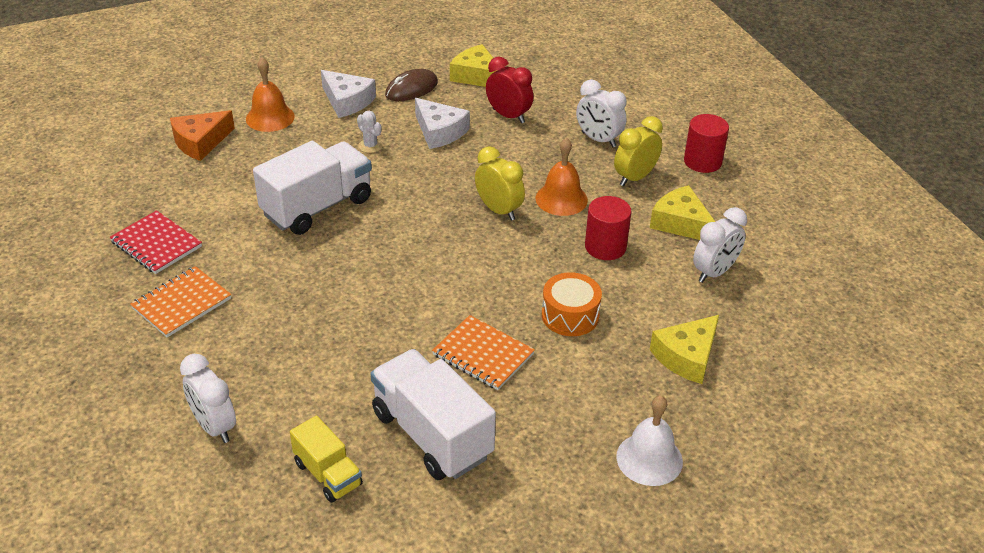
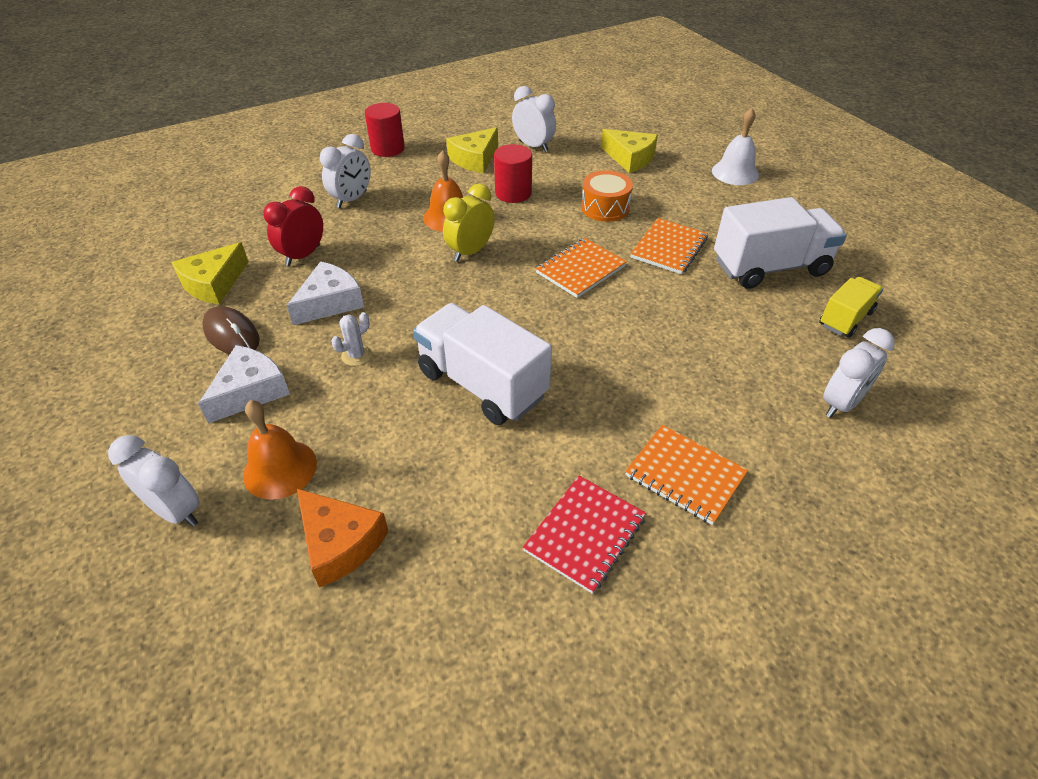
camera: 95 degrees left, 5 degrees up
(253, 83) = (176, 511): none -> white clock
(432, 434) = (770, 267): white truck -> white truck turned 150 degrees counterclockwise
(456, 281) = (580, 269): none -> orange notebook
(635, 178) = (413, 180): yellow clock -> none

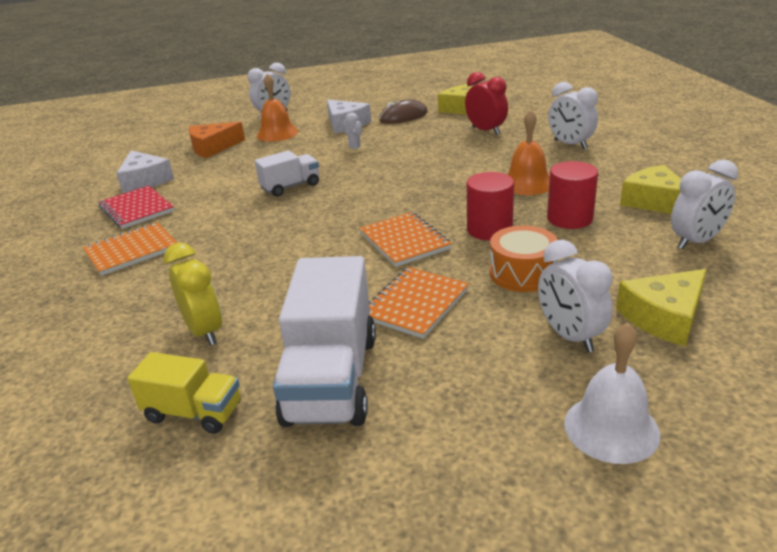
camera: 110 degrees right, 15 degrees down
(330, 302) = (420, 140): white cheese -> white cheese (145, 181)
(388, 148) = (678, 158): red cylinder -> red cylinder (489, 229)
(470, 252) = (462, 190): yellow clock -> yellow clock (204, 331)
(482, 384) = (290, 187): white truck -> white truck, size x0.56
(669, 248) = (415, 304): orange notebook -> orange notebook turned 75 degrees clockwise
(841, 403) = (99, 354): white clock -> white clock (570, 336)
(845, 319) = (194, 412): yellow truck -> yellow truck turned 45 degrees counterclockwise

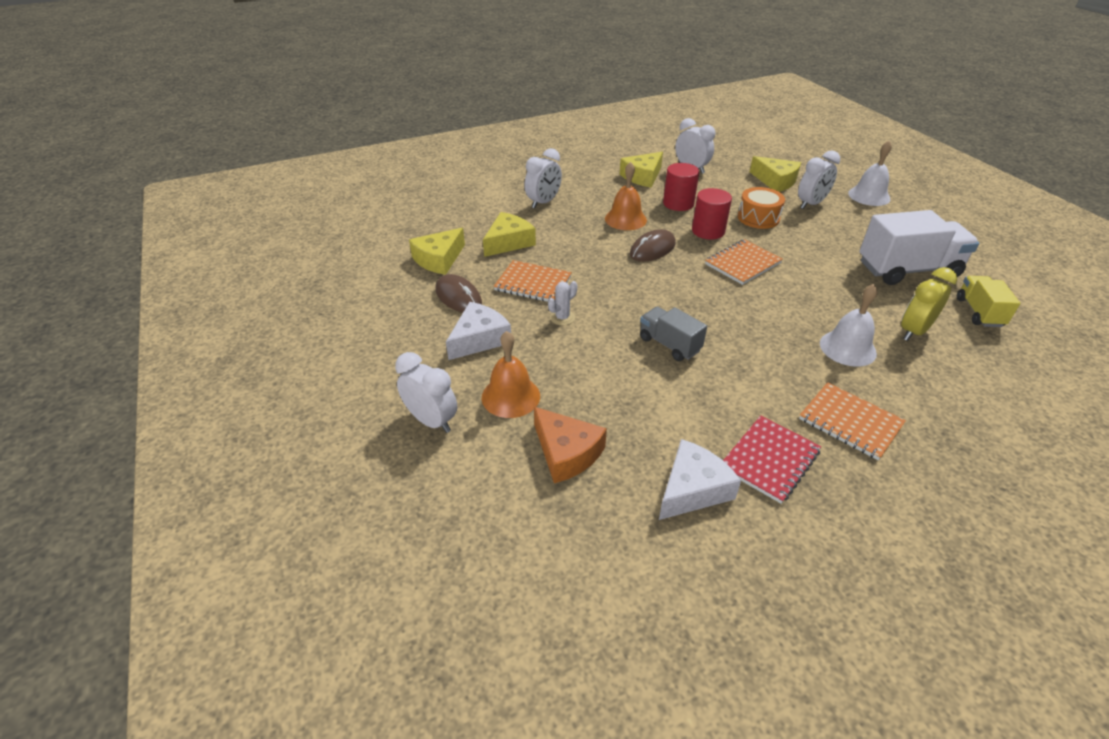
camera: 105 degrees left, 10 degrees up
(216, 275) = (847, 348): none -> white bell
(290, 187) = (669, 344): white truck -> grey truck
(415, 304) = (817, 251): orange notebook -> orange notebook (533, 283)
(454, 192) = (652, 249): none -> brown mouse
(486, 131) = (508, 242): red clock -> yellow cheese

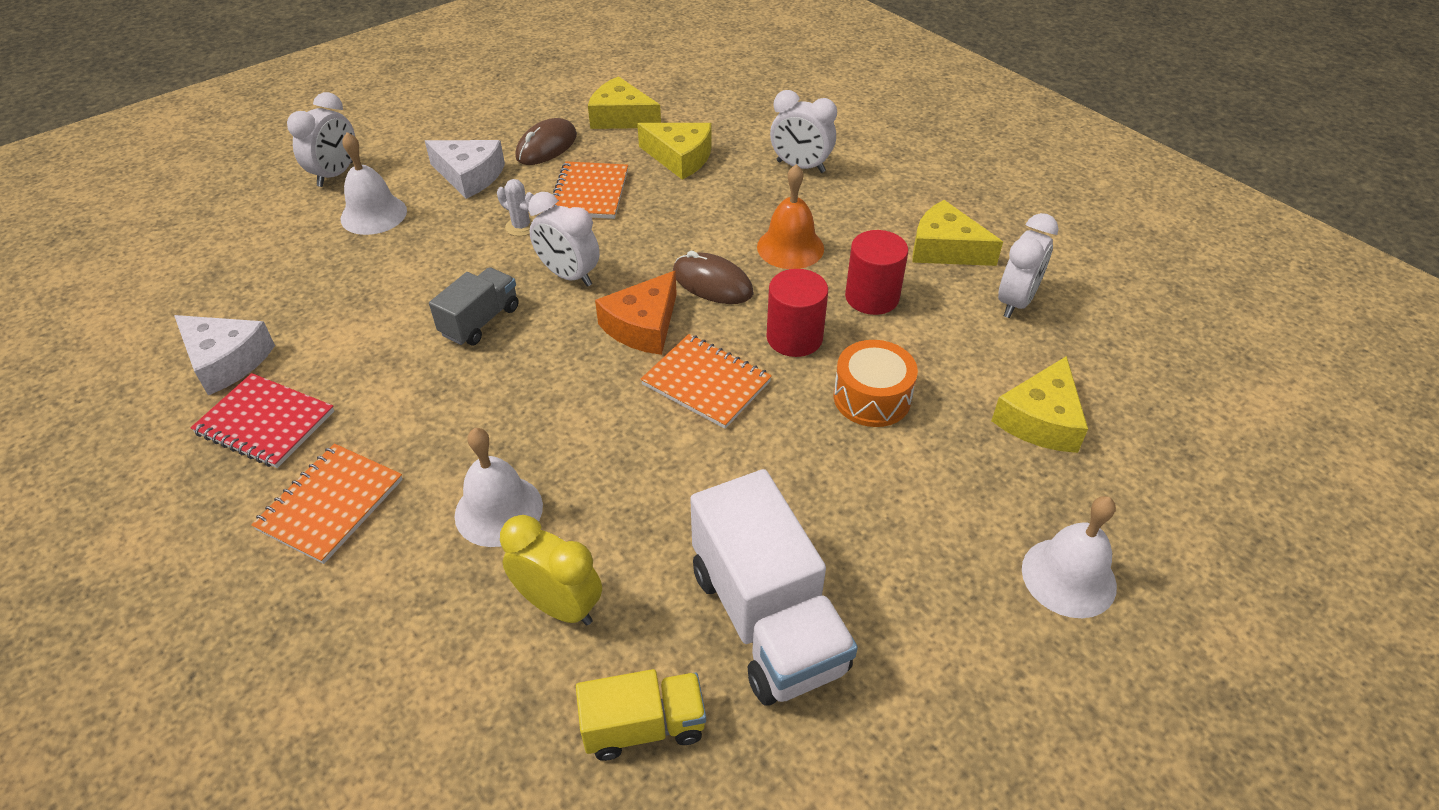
camera: 75 degrees right, 5 degrees up
(510, 396) = (373, 214): orange bell -> white bell
(566, 453) = (287, 265): orange cheese -> orange cheese (643, 326)
(811, 204) = (970, 474): white clock -> white clock (569, 275)

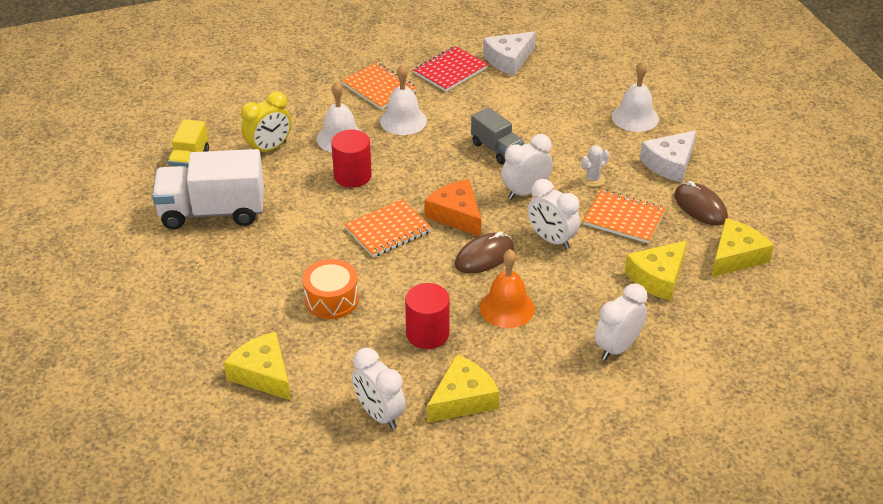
camera: 110 degrees right, 5 degrees down
(335, 174) = (693, 105): white clock -> white clock (551, 240)
(794, 337) = (407, 281): red cylinder -> red cylinder (352, 176)
(1068, 577) = (152, 332): white bell -> white bell (403, 120)

